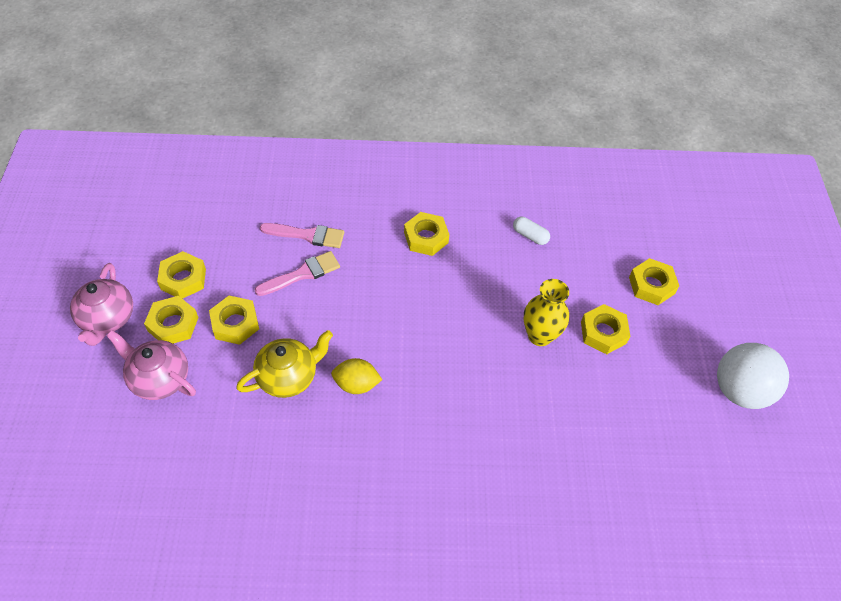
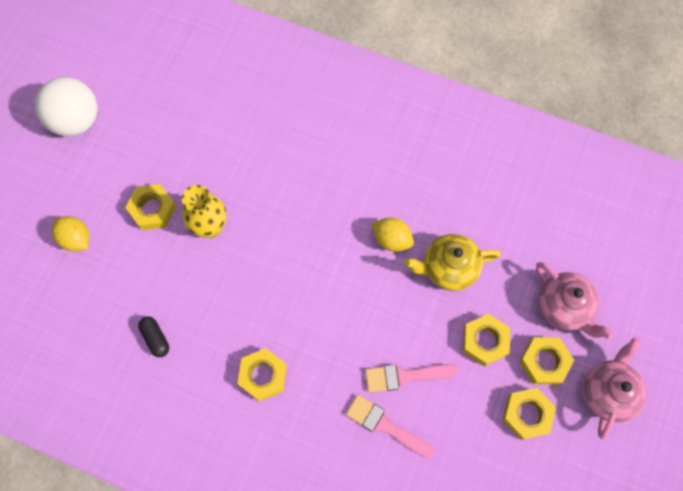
camera: 155 degrees left, 15 degrees up
(530, 235) = (155, 338): white capsule -> black capsule
(651, 285) = (76, 239): yellow nut -> yellow lemon

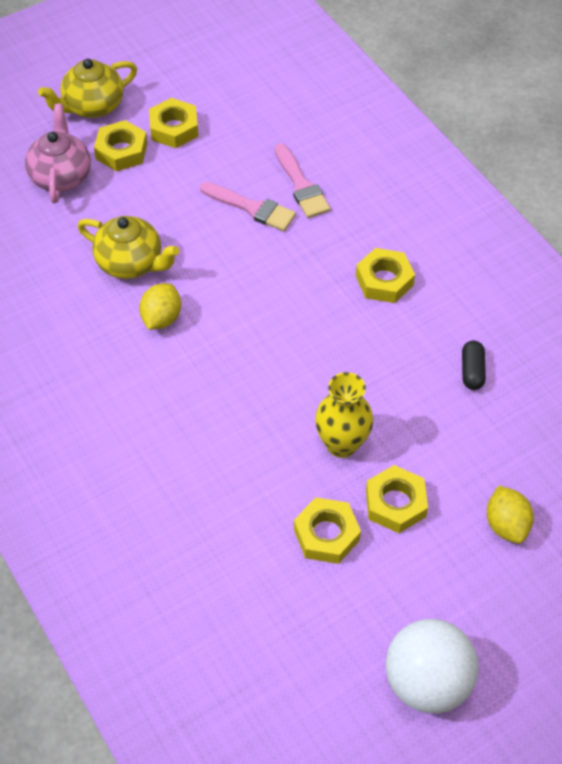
camera: 145 degrees left, 15 degrees down
(391, 239) = (161, 318): yellow lemon -> yellow lemon turned 45 degrees clockwise
(484, 341) = (156, 192): yellow nut -> yellow nut (326, 534)
(607, 391) = (92, 106): pink teapot -> yellow teapot

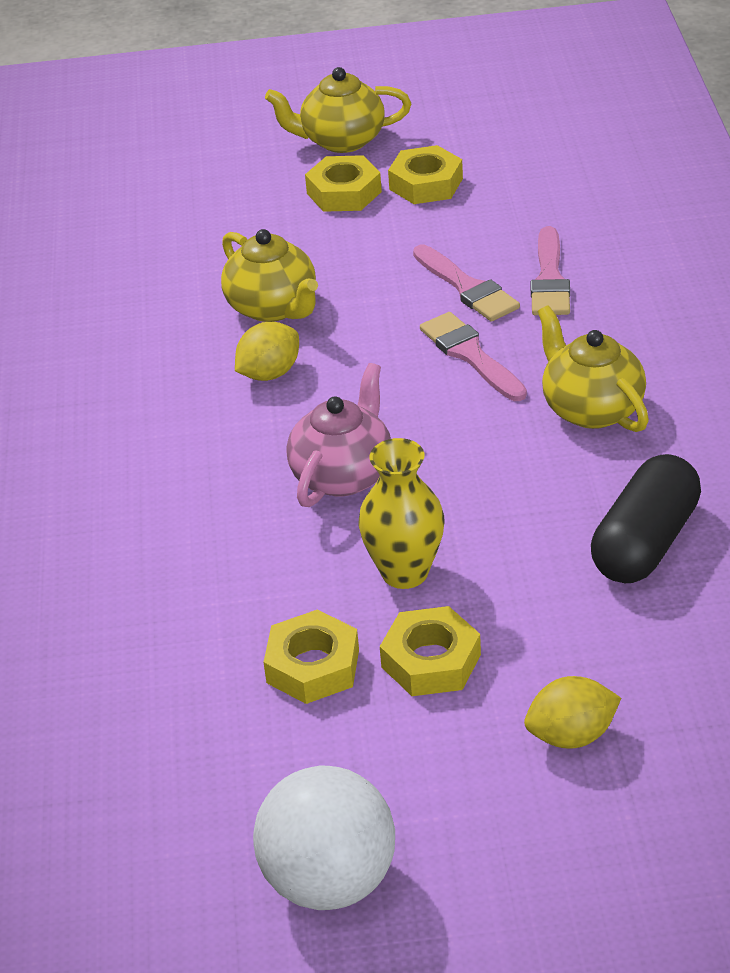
camera: 30 degrees right, 15 degrees down
(61, 176) = (253, 201): pink teapot -> pink teapot (343, 475)
(285, 262) = (470, 355): none -> pink brush
(384, 280) = (591, 408): yellow nut -> yellow teapot
(472, 371) = (645, 543): black capsule -> black capsule, size x1.96
(506, 524) = (571, 735): yellow lemon -> yellow lemon turned 60 degrees clockwise

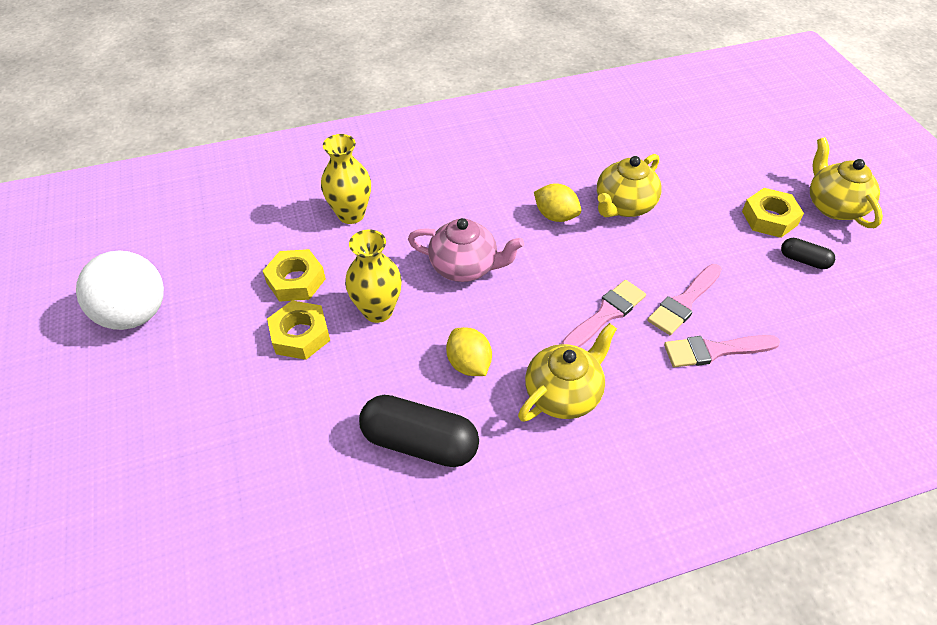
camera: 75 degrees right, 10 degrees up
(179, 595) = (351, 214): none -> yellow vase
(426, 184) = (803, 260): yellow nut -> black capsule
(571, 735) = (234, 416): yellow lemon -> yellow lemon (469, 364)

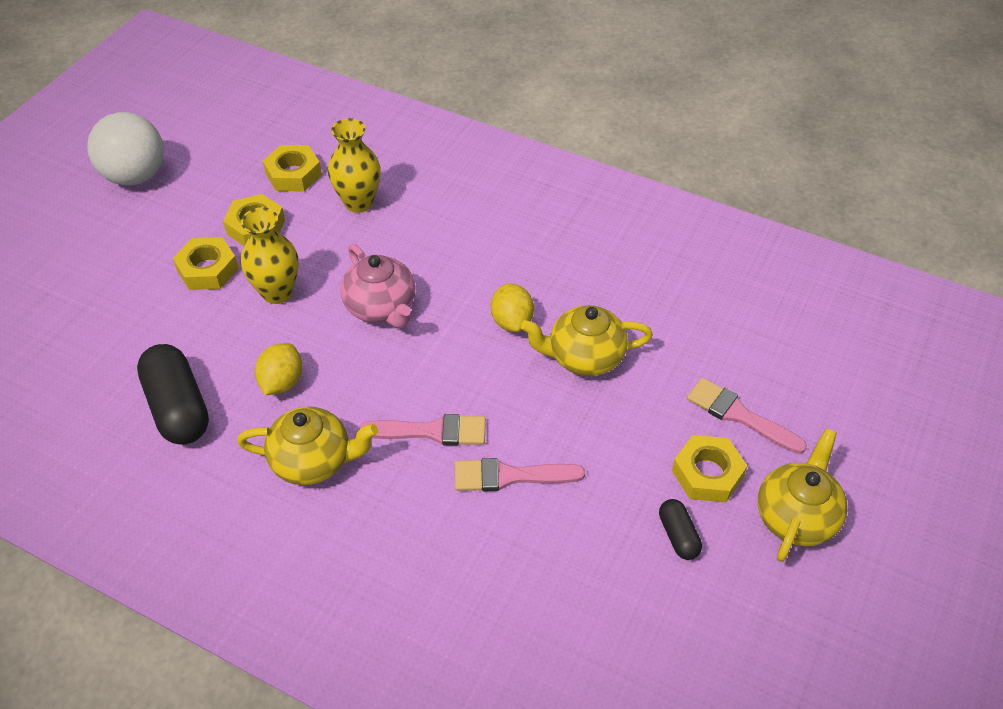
camera: 45 degrees right, 0 degrees up
(273, 228) = (293, 174): none -> yellow nut
(714, 350) = (474, 534): pink brush -> pink brush (739, 415)

